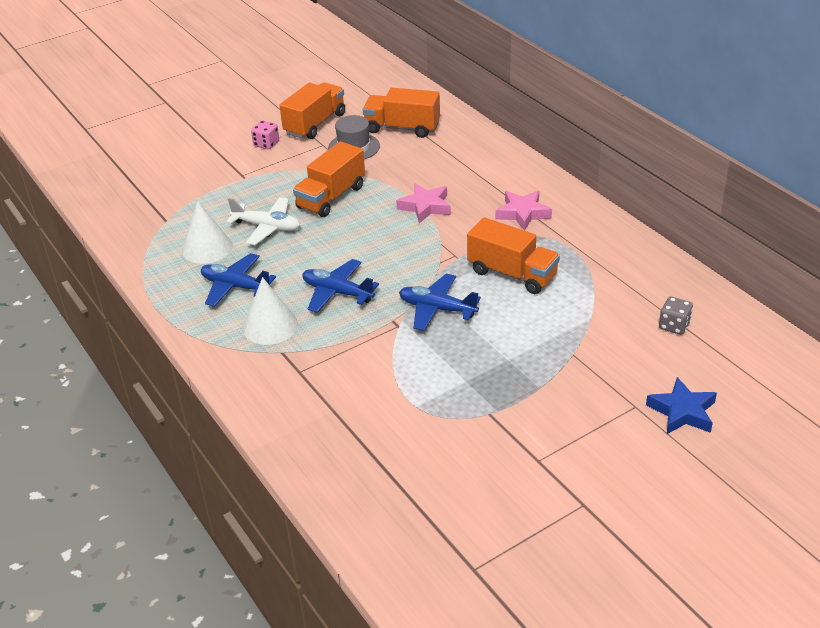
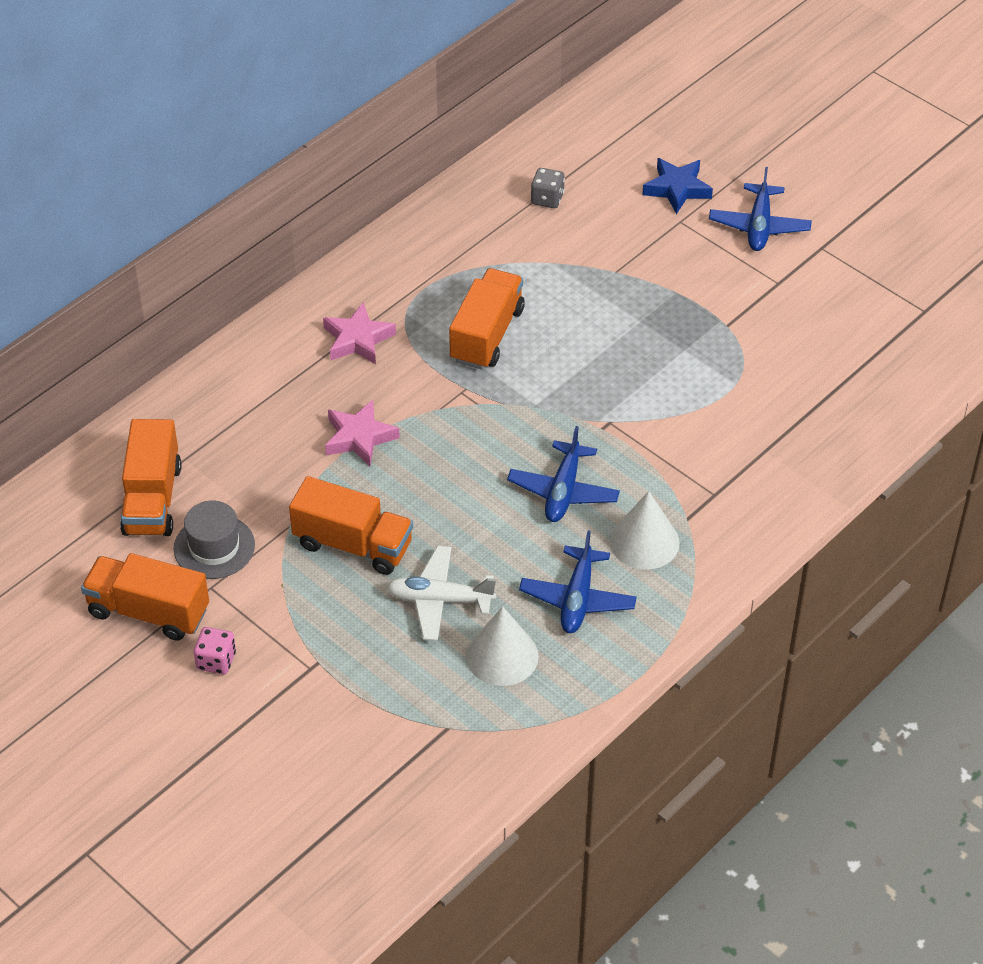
camera: 105 degrees left, 10 degrees up
(267, 227) = (439, 600): white plane -> white plane turned 90 degrees counterclockwise
(437, 309) = (570, 392): blue plane -> blue plane (759, 226)

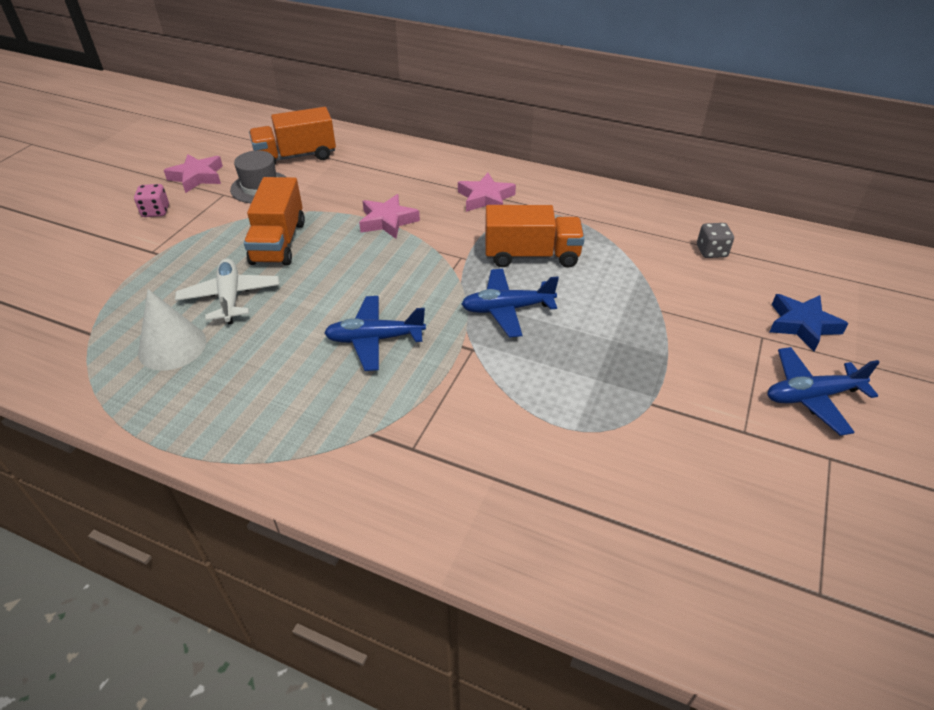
camera: 70 degrees right, 5 degrees down
(148, 611) = (197, 177): orange truck -> pink star
(577, 599) = (246, 378): blue plane -> blue plane (507, 309)
(644, 541) = (330, 408): white cone -> none

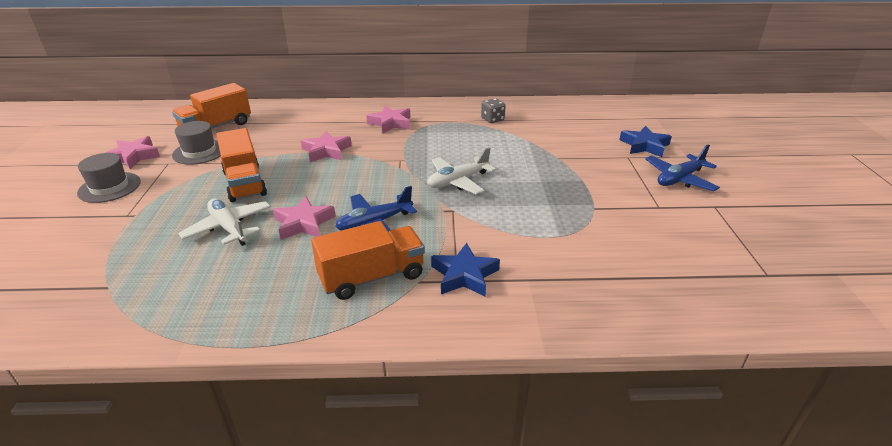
camera: 25 degrees left, 10 degrees down
(155, 211) = (109, 187): pink dice -> grey hat
(172, 346) = (199, 274): white cone -> none
(304, 315) = (304, 223): none -> pink star
(424, 444) = (464, 275): none -> blue star
(507, 309) = (458, 181): blue plane -> white plane
(531, 255) = (450, 148): orange truck -> orange truck (372, 277)
(711, 251) = (562, 121): grey dice -> grey dice (492, 119)

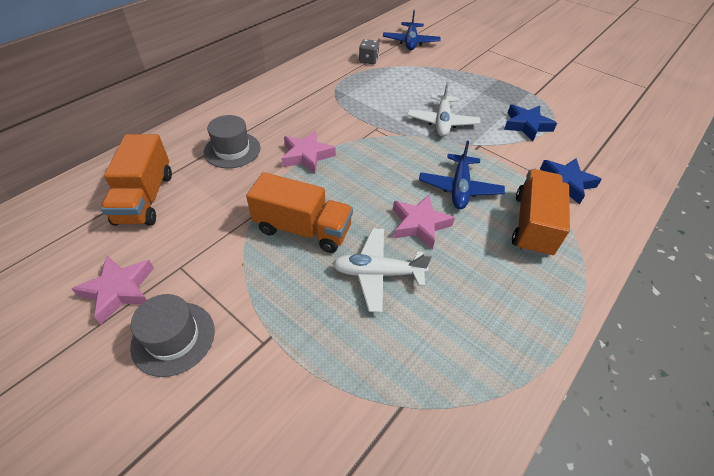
camera: 50 degrees left, 15 degrees up
(199, 152) = (188, 233): grey hat -> grey hat (232, 150)
(391, 123) = (305, 101): pink star -> none
(644, 146) = (481, 37): blue star -> blue star (526, 125)
(679, 179) = (532, 51): blue plane -> blue plane (410, 42)

